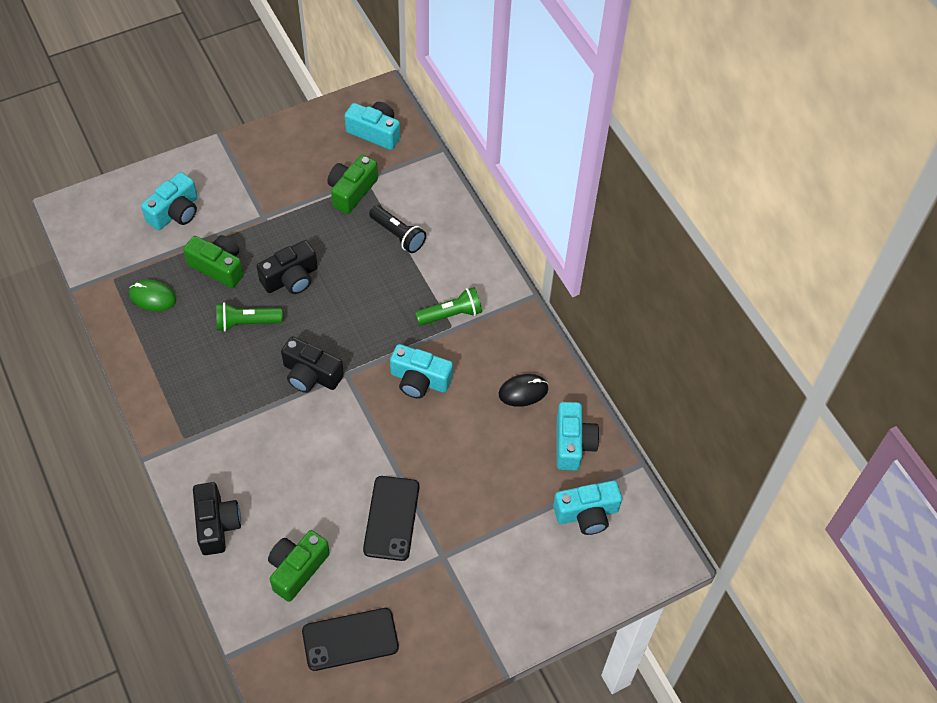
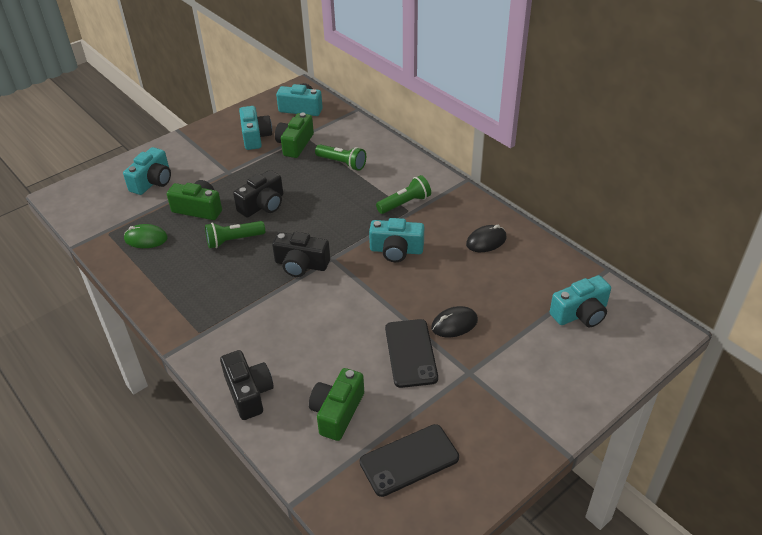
camera: 10 degrees left, 15 degrees down
(398, 235) = (342, 163): black flashlight -> green flashlight
(448, 493) = (454, 324): none -> black mouse
(573, 443) = (544, 267): turquoise camera -> turquoise camera (255, 137)

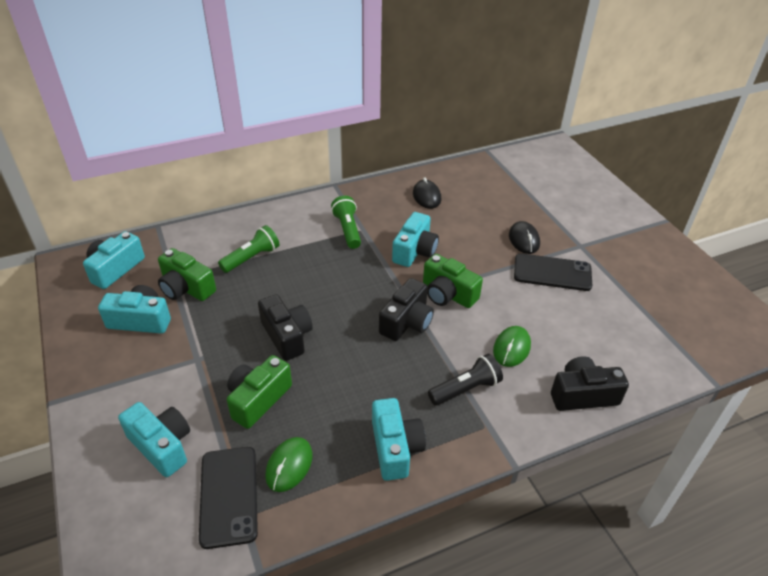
camera: 75 degrees left, 0 degrees up
(233, 240) = (339, 373): green flashlight -> none
(236, 314) = (466, 389): none -> black flashlight
(292, 336) = (511, 348): none -> green mouse
(337, 412) = (615, 334): green camera -> green camera (448, 294)
(409, 460) = (670, 301): black phone -> black phone (229, 496)
(580, 313) = (530, 175): turquoise camera -> turquoise camera (395, 448)

